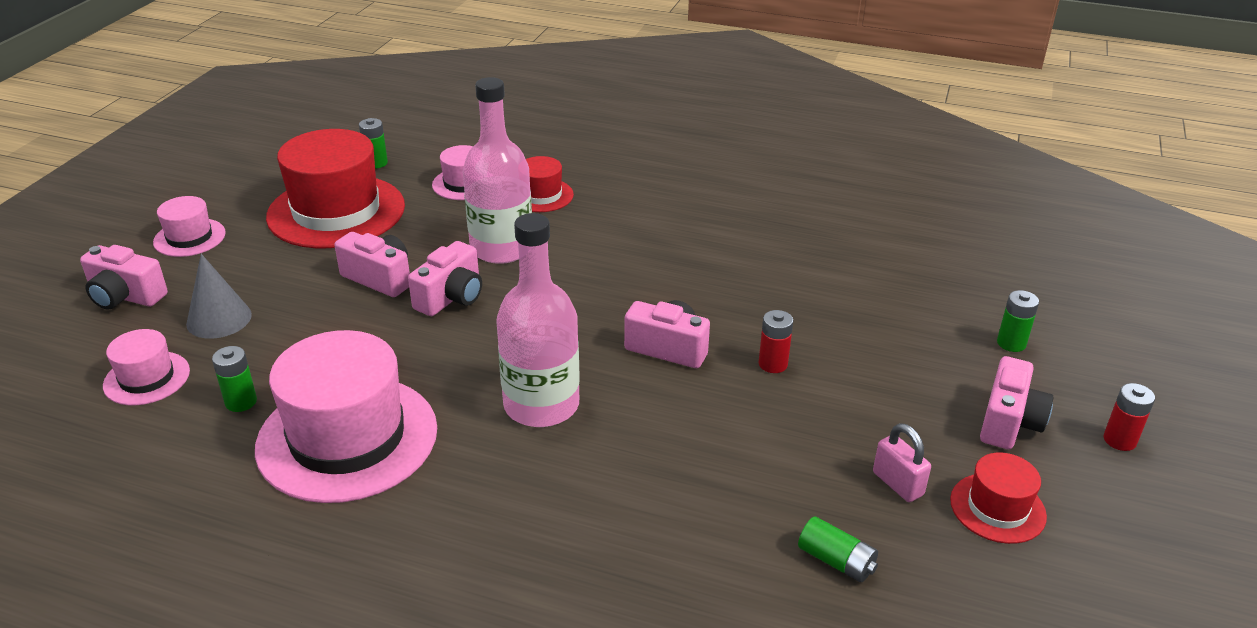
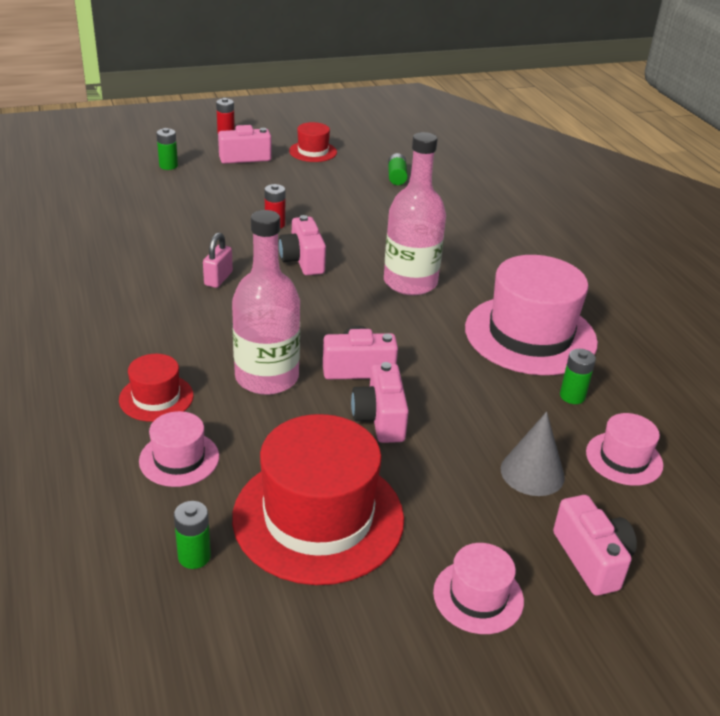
camera: 130 degrees left, 0 degrees up
(897, 484) = (328, 174): pink padlock -> pink padlock (218, 279)

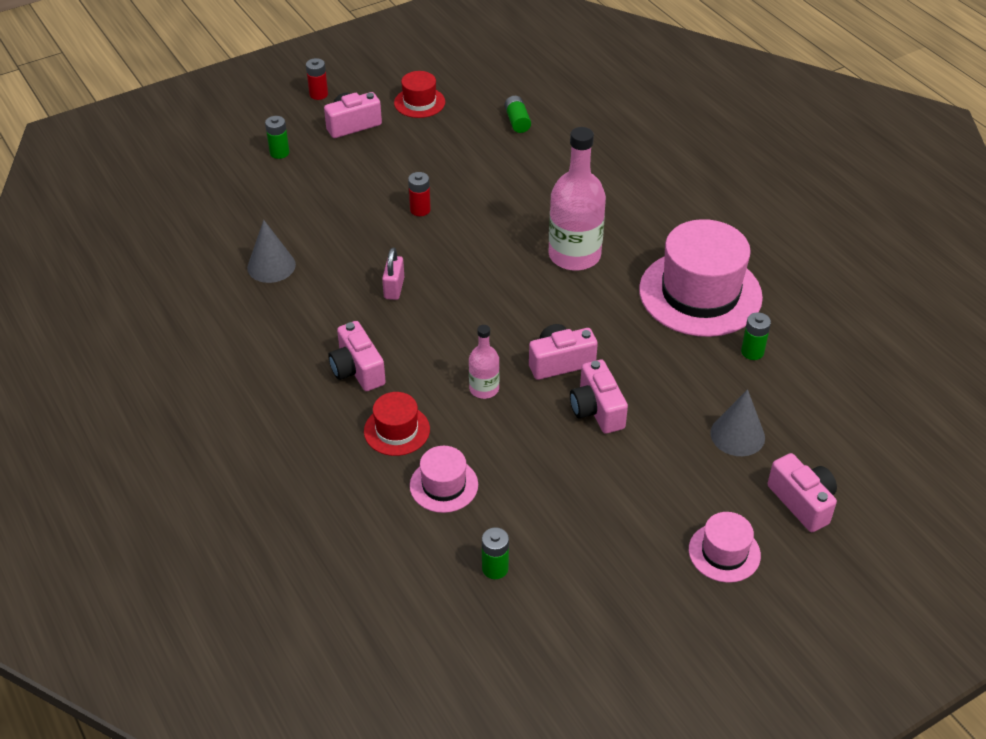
camera: 10 degrees left, 10 degrees up
(111, 243) = (271, 266): none -> grey cone
(267, 377) = (484, 389): pink bottle -> pink bottle, size x0.52
(302, 260) = (464, 250): pink camera -> pink camera (357, 370)
(318, 517) = (579, 513): red hat -> none
(624, 458) = (808, 405): pink hat -> none

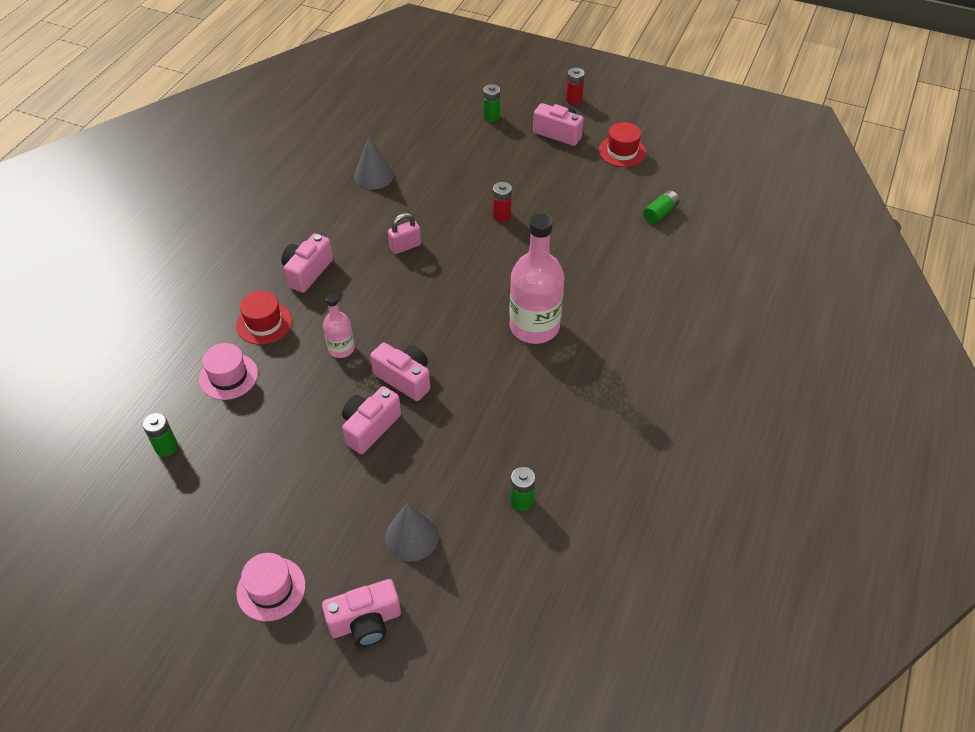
camera: 55 degrees right, 5 degrees up
(700, 293) = (563, 429): pink hat -> none
(802, 502) = (365, 622): pink camera -> pink camera turned 45 degrees clockwise

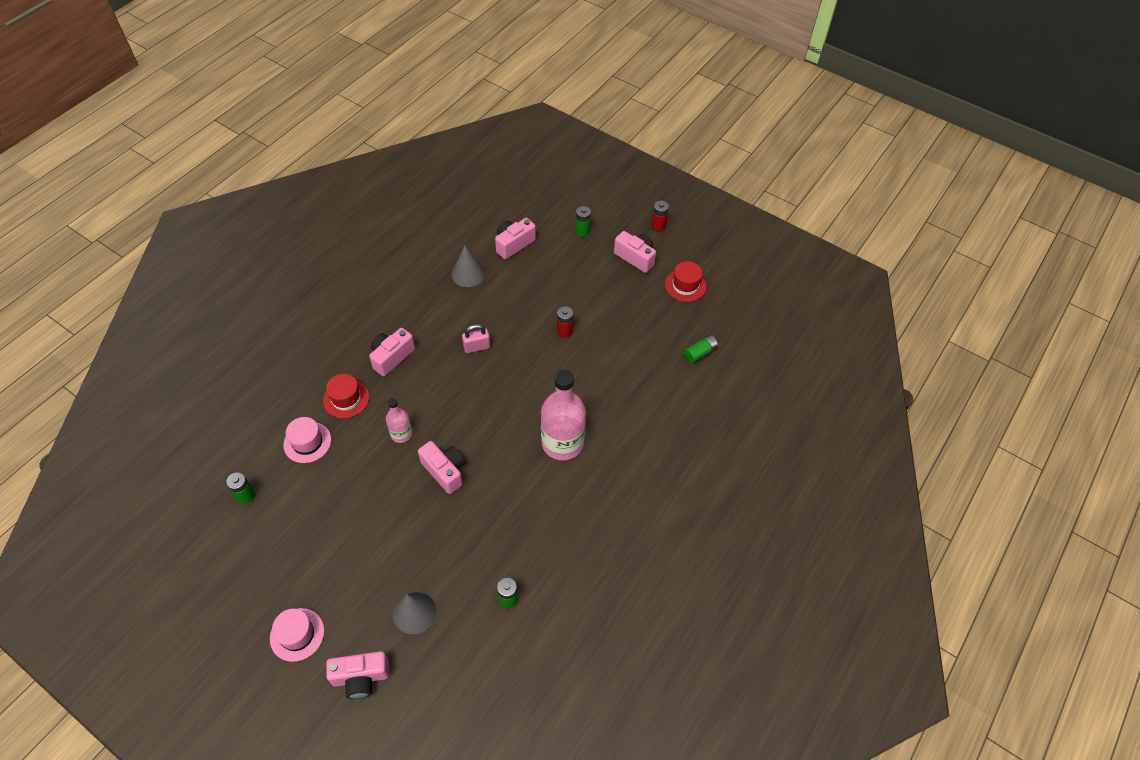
camera: 10 degrees right, 5 degrees up
(370, 427) = (406, 510): pink camera -> pink camera (513, 244)

